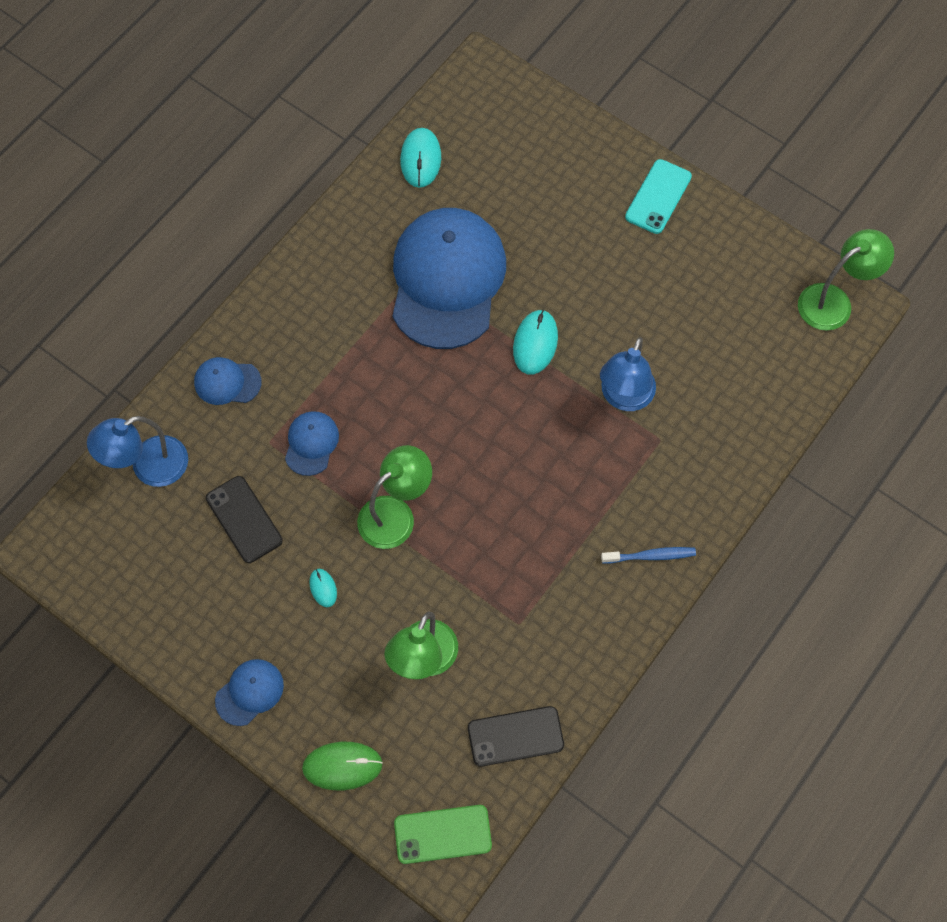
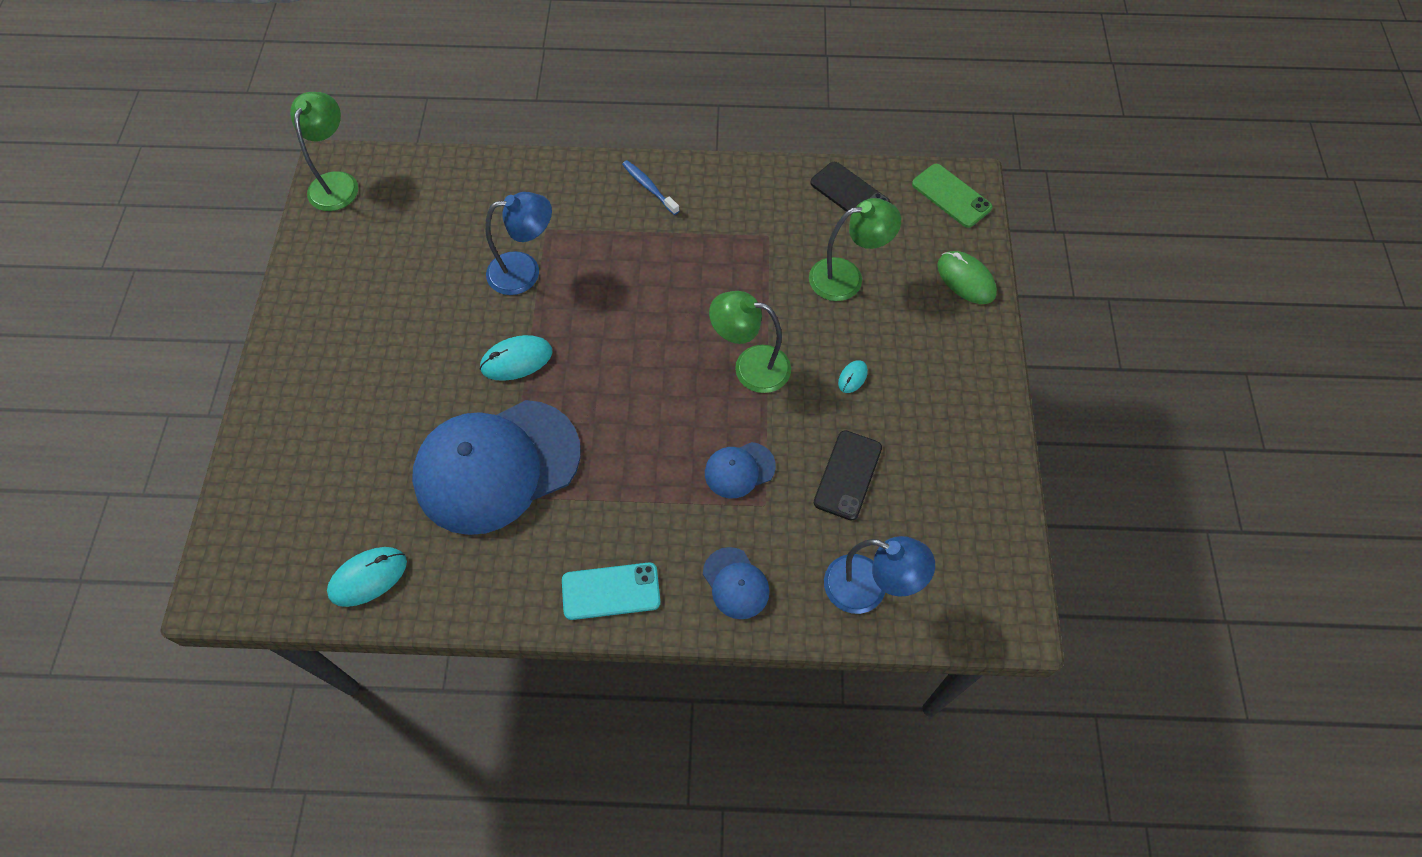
camera: 125 degrees left, 5 degrees down
(249, 692) = (974, 373): blue cap -> none
(658, 197) = (298, 351): turquoise phone -> turquoise phone (611, 591)
(834, 301) = (337, 182): green lamp -> green lamp turned 75 degrees clockwise

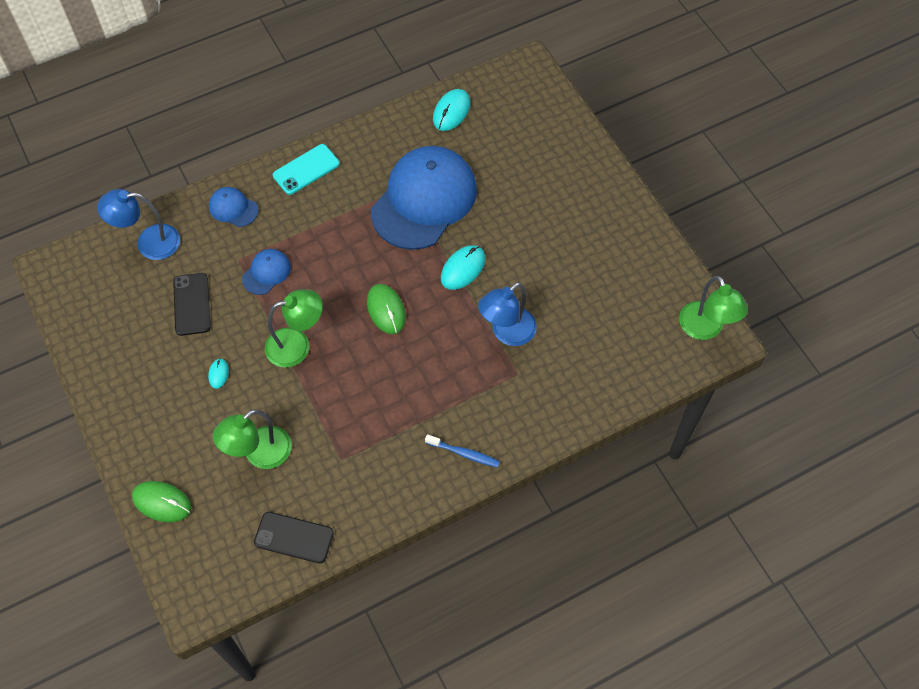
camera: 150 degrees right, 0 degrees up
(631, 356) = (386, 310): none -> green mouse
(951, 196) = (203, 583): green phone -> none

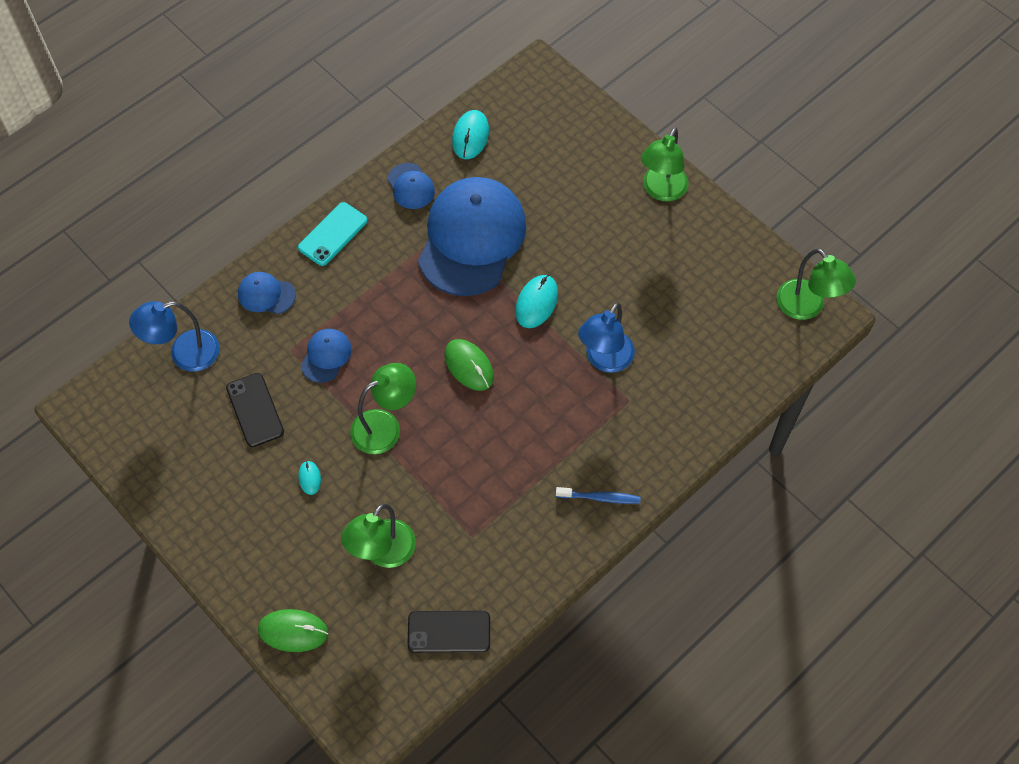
camera: 15 degrees left, 0 degrees up
(386, 143) = (411, 186): none -> blue cap
(605, 196) = (661, 191): none -> green lamp

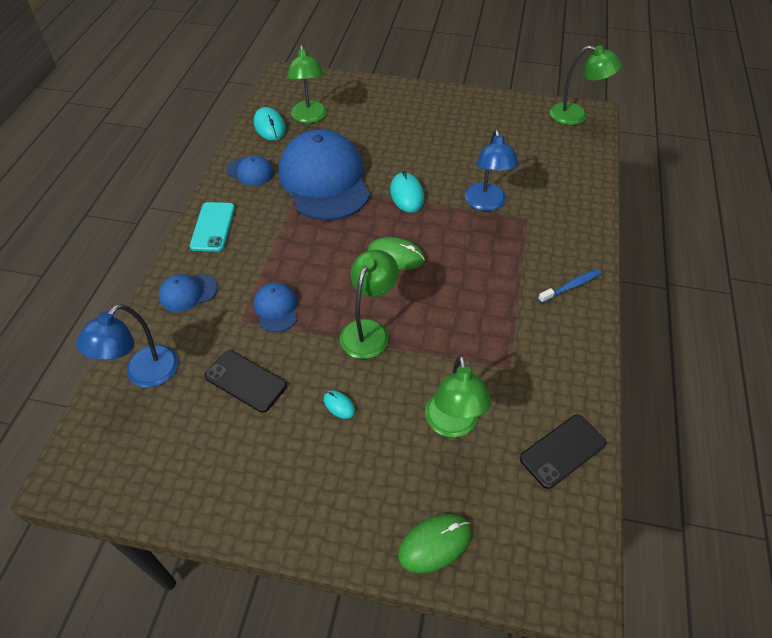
camera: 35 degrees left, 10 degrees down
(661, 191) = (426, 100): green lamp -> green lamp (309, 117)

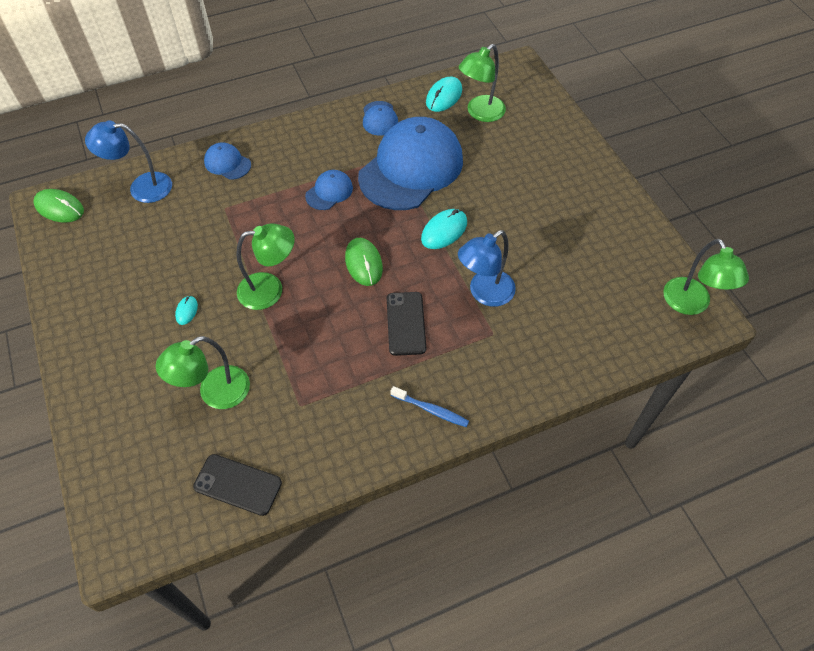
camera: 55 degrees right, 5 degrees up
(213, 227) = (301, 135): turquoise phone -> none
(245, 381) = (172, 244): black phone -> black phone (406, 323)
(276, 308) = (250, 221): blue cap -> blue cap (329, 192)
(434, 544) = (103, 435): green mouse -> green mouse (59, 208)

